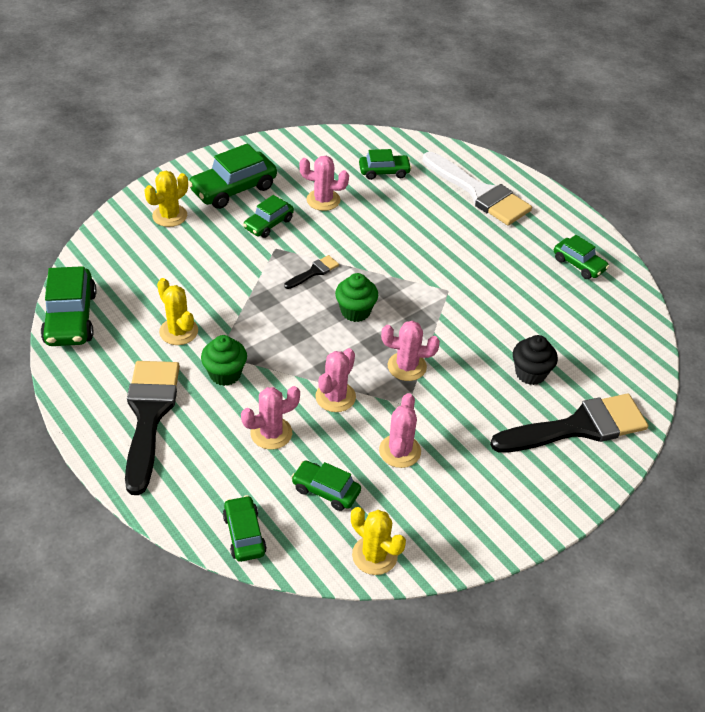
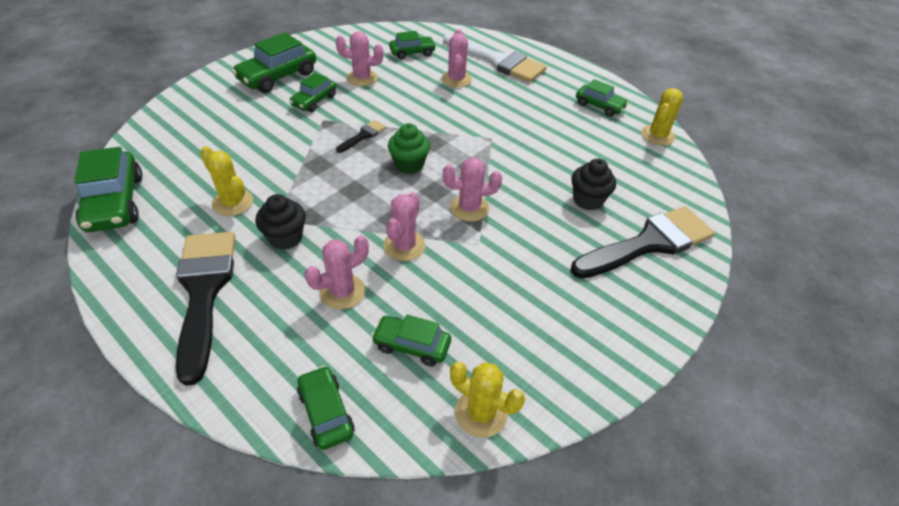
camera: 10 degrees left, 0 degrees up
(170, 216) = (218, 103): yellow cactus -> yellow cactus (657, 135)
(225, 374) = (285, 238): green cupcake -> black cupcake
(400, 451) = (482, 291): pink cactus -> pink cactus (456, 79)

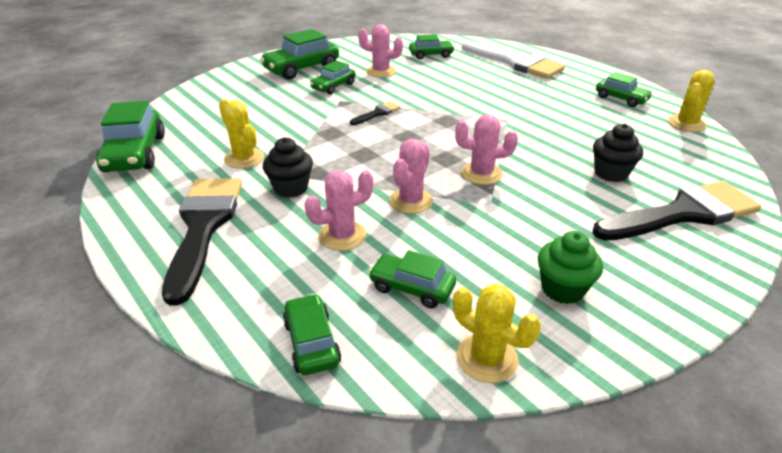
camera: 10 degrees right, 10 degrees down
(409, 165) = (421, 137): green cupcake -> green cupcake (562, 289)
(456, 79) = (473, 75): pink cactus -> none

